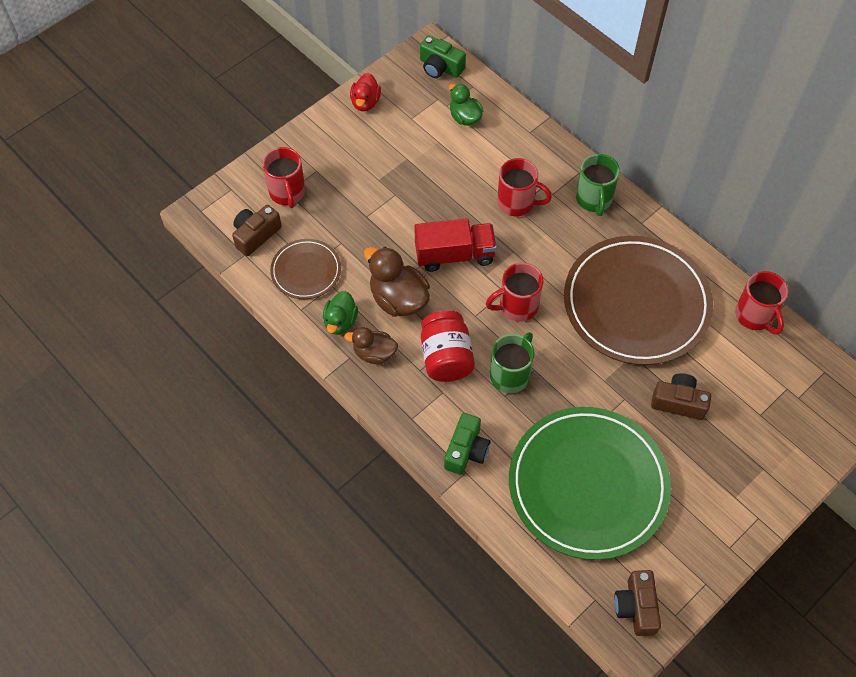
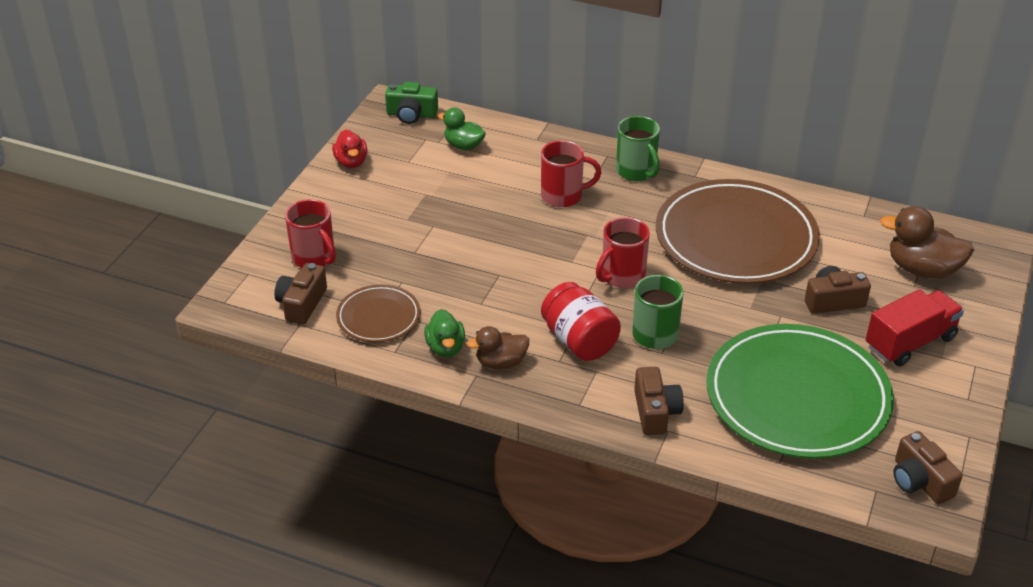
camera: 25 degrees left, 20 degrees down
(398, 299) = (495, 309): brown duck -> brown duck (922, 270)
(454, 255) = (529, 255): red truck -> red truck (910, 342)
(466, 450) = (655, 412): green camera -> brown camera
(755, 316) = (851, 213): red mug -> none

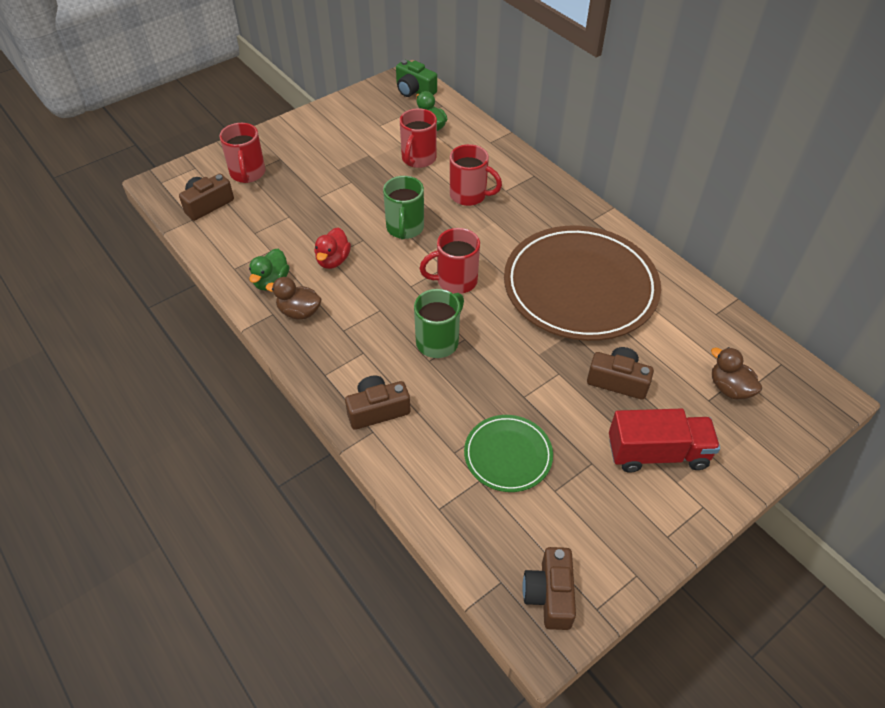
camera: 30 degrees right, 10 degrees up
(351, 162) = (339, 111): red duck -> red duck (333, 260)
(378, 317) = (248, 236): brown plate -> none
(481, 180) = (418, 159): none -> red mug
(579, 341) = (373, 321): red jar -> none
(637, 172) = (546, 198): green mug -> green mug (405, 229)
(655, 412) = (377, 410): brown camera -> brown camera turned 135 degrees counterclockwise
(797, 397) = (508, 455): green plate -> green plate, size x0.49
(922, 270) = (729, 388): brown duck -> brown duck, size x0.63

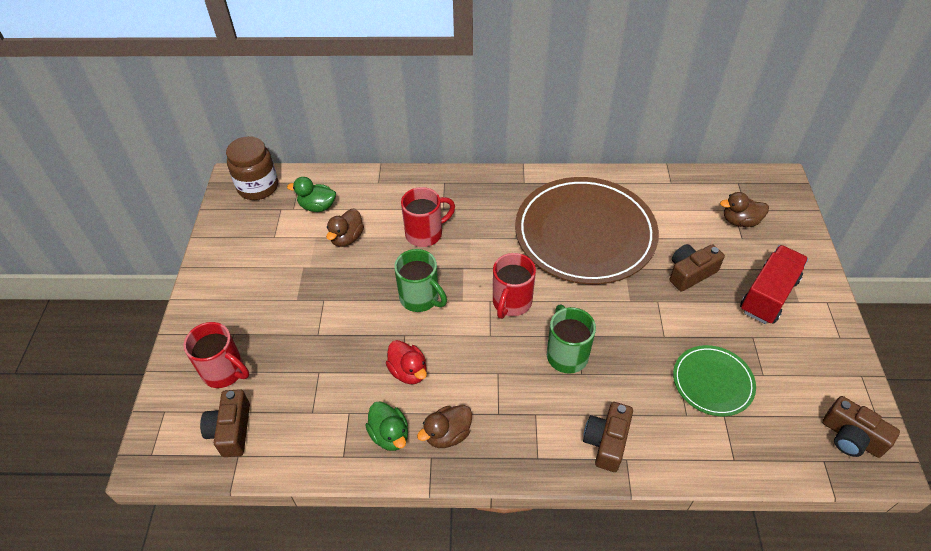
camera: 50 degrees left, 0 degrees up
(414, 90) = (258, 187): green camera -> brown jar
(418, 159) = (347, 238): red mug -> brown duck

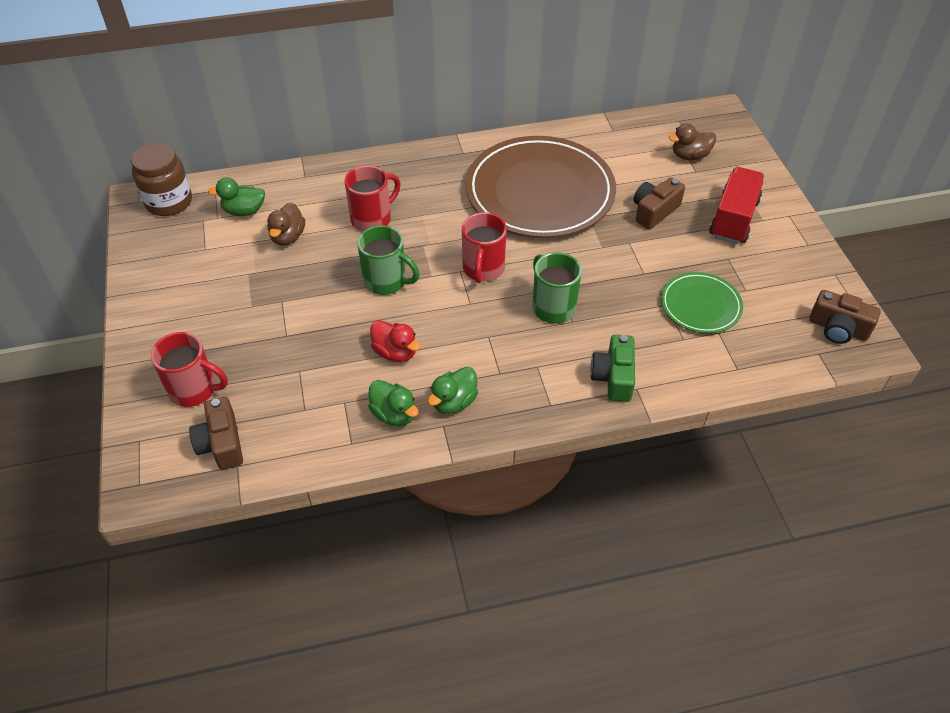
camera: 15 degrees left, 0 degrees up
(447, 434) = (454, 402): brown duck -> green duck
(606, 442) = (613, 377): brown camera -> green camera

